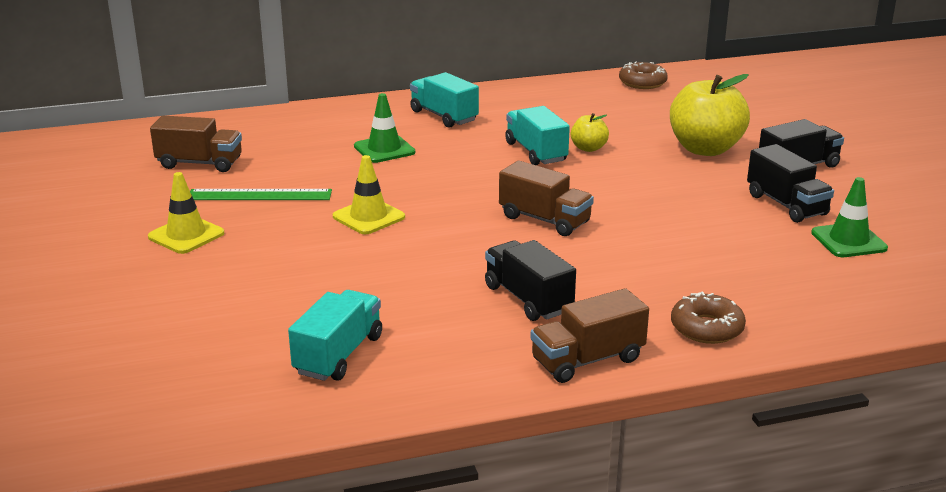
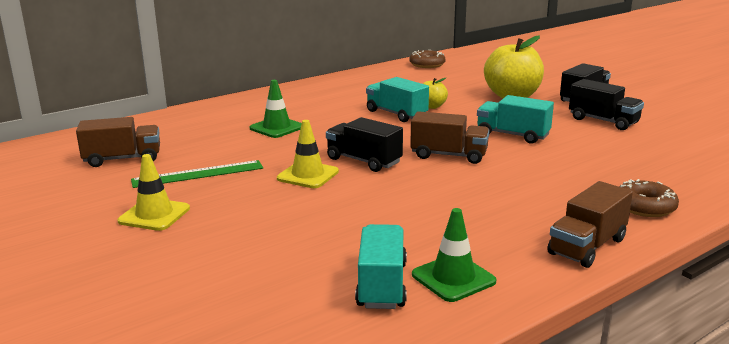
camera: 20 degrees left, 5 degrees down
(444, 116) = (303, 101): turquoise truck -> turquoise truck (512, 135)
(528, 299) = (494, 211): black truck -> black truck (363, 161)
(848, 241) = (668, 136): green traffic cone -> green traffic cone (453, 278)

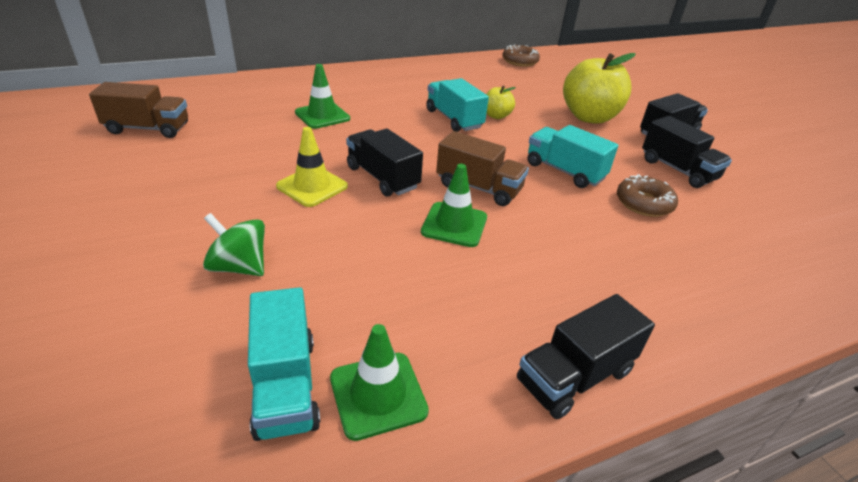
camera: 10 degrees right, 15 degrees up
(154, 215) = (120, 211): yellow traffic cone -> none
(198, 174) = (204, 163): green ruler -> none
(289, 231) = (239, 267): none -> green spinning top
(382, 285) = (285, 385): turquoise truck -> turquoise truck turned 150 degrees clockwise
(444, 180) = (454, 224): none -> green traffic cone
(587, 246) = (575, 376): brown truck -> black truck
(645, 207) = (677, 320): brown donut -> brown donut (644, 203)

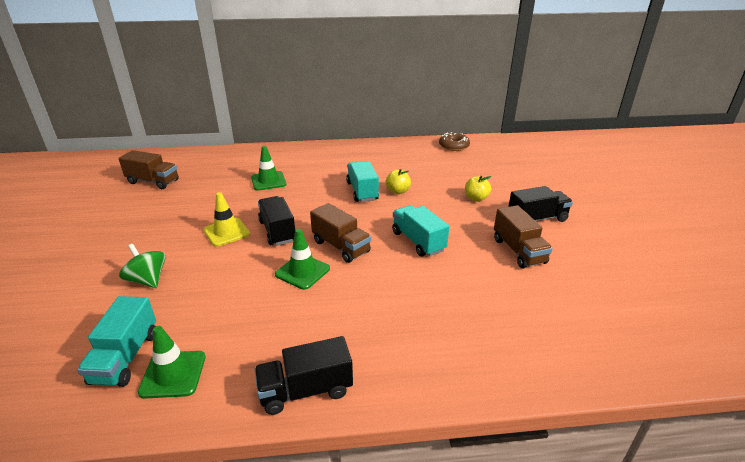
camera: 20 degrees right, 5 degrees down
(589, 117) = (476, 198): yellow apple -> yellow apple, size x0.49
(644, 203) = (464, 275): brown donut -> none
(677, 170) = (518, 251): black truck -> brown truck

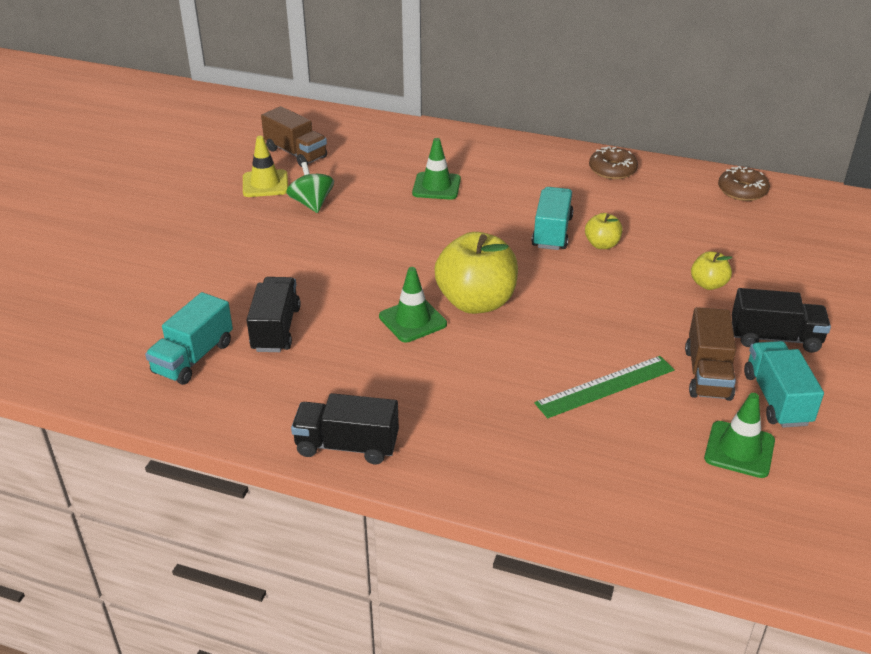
camera: 25 degrees right, 5 degrees up
(148, 280) = (243, 282): green spinning top -> green spinning top (312, 204)
(173, 374) = (230, 388): green traffic cone -> green traffic cone (739, 449)
(226, 232) = (351, 246): yellow traffic cone -> yellow traffic cone (265, 184)
(277, 231) = (411, 261): black truck -> black truck (276, 329)
(341, 246) = (476, 302): brown truck -> yellow apple
(374, 150) = (612, 170): none -> brown donut
(418, 241) = (579, 323): turquoise truck -> turquoise truck (776, 399)
(465, 278) = (605, 386): none -> green ruler

